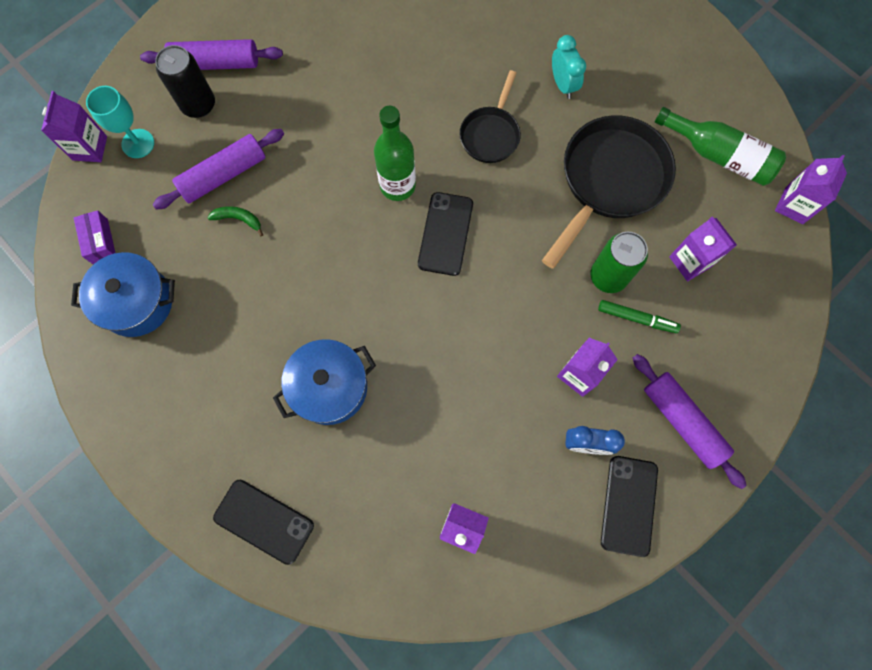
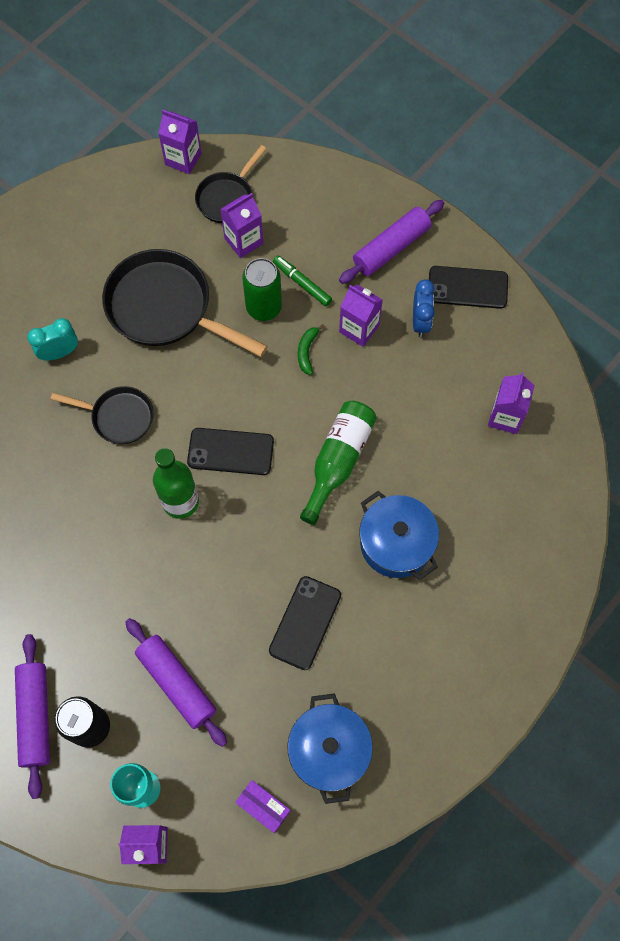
camera: 95 degrees left, 5 degrees down
(100, 241) = (263, 807): purple box -> purple box turned 60 degrees clockwise
(238, 219) = (228, 658): green banana -> green banana (307, 351)
(264, 521) = (528, 586): black phone -> black phone (305, 623)
(637, 318) = (302, 283): green marker -> green marker turned 60 degrees counterclockwise
(718, 155) = (134, 217): green bottle -> green bottle (338, 461)
(745, 247) = (227, 198): none -> black pan

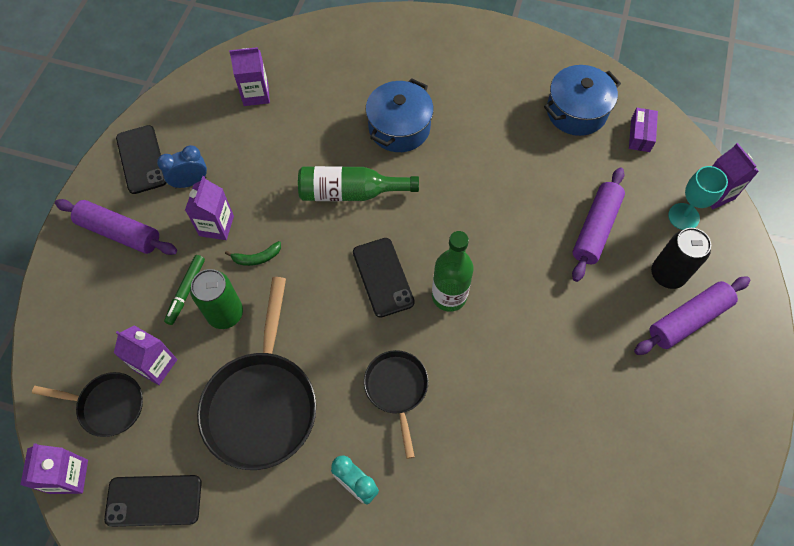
camera: 115 degrees left, 5 degrees down
(305, 623) = (496, 162): black phone -> black phone (154, 500)

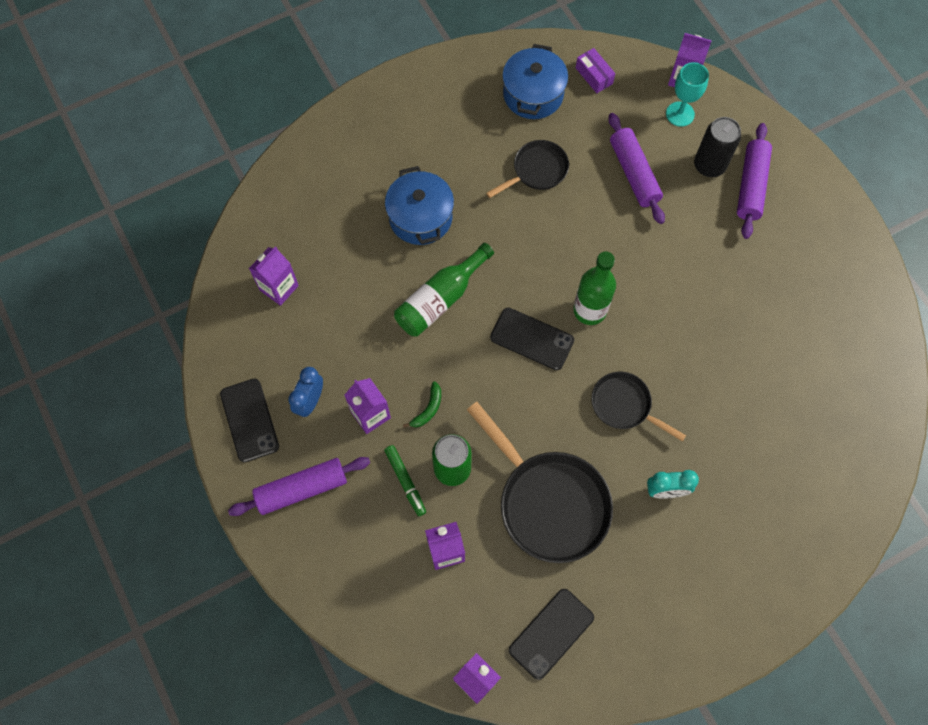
camera: 45 degrees left, 5 degrees up
(108, 405) = (445, 610): black pan -> black pan (537, 170)
(141, 159) = (249, 420): black phone -> black phone turned 45 degrees clockwise

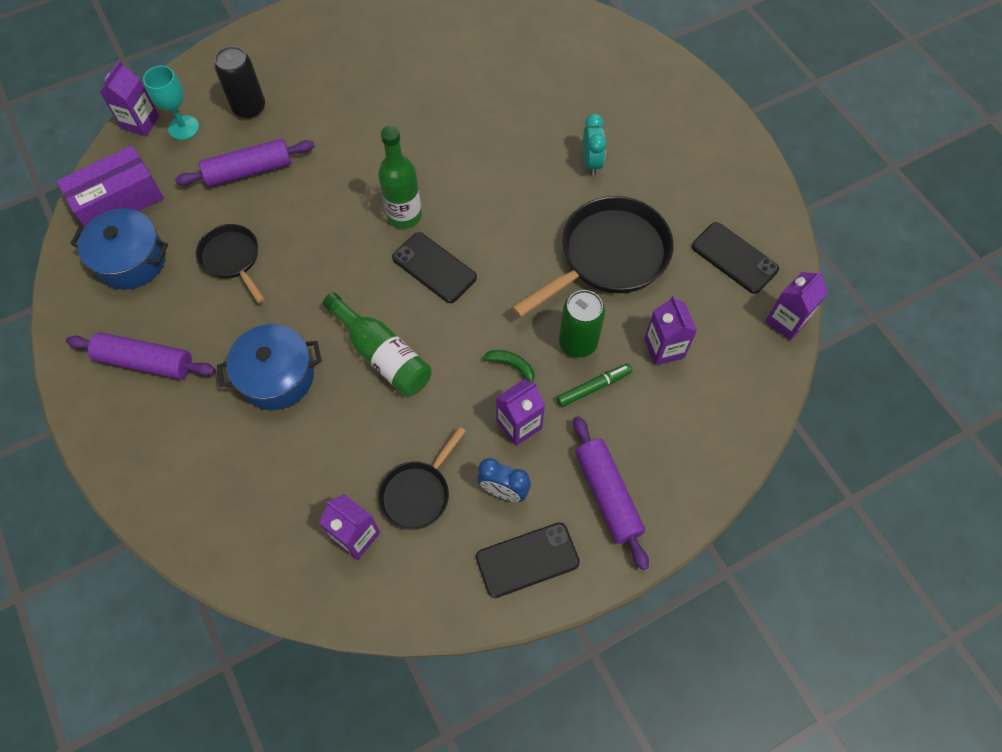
camera: 90 degrees left, 5 degrees down
(532, 339) = (434, 267): black phone -> black phone turned 75 degrees counterclockwise
(594, 76) = (119, 201): purple box -> purple box, size x1.92
(624, 405) = (507, 191): black pan -> black pan (418, 493)
(751, 186) = (277, 77): purple rolling pin -> purple rolling pin (145, 362)

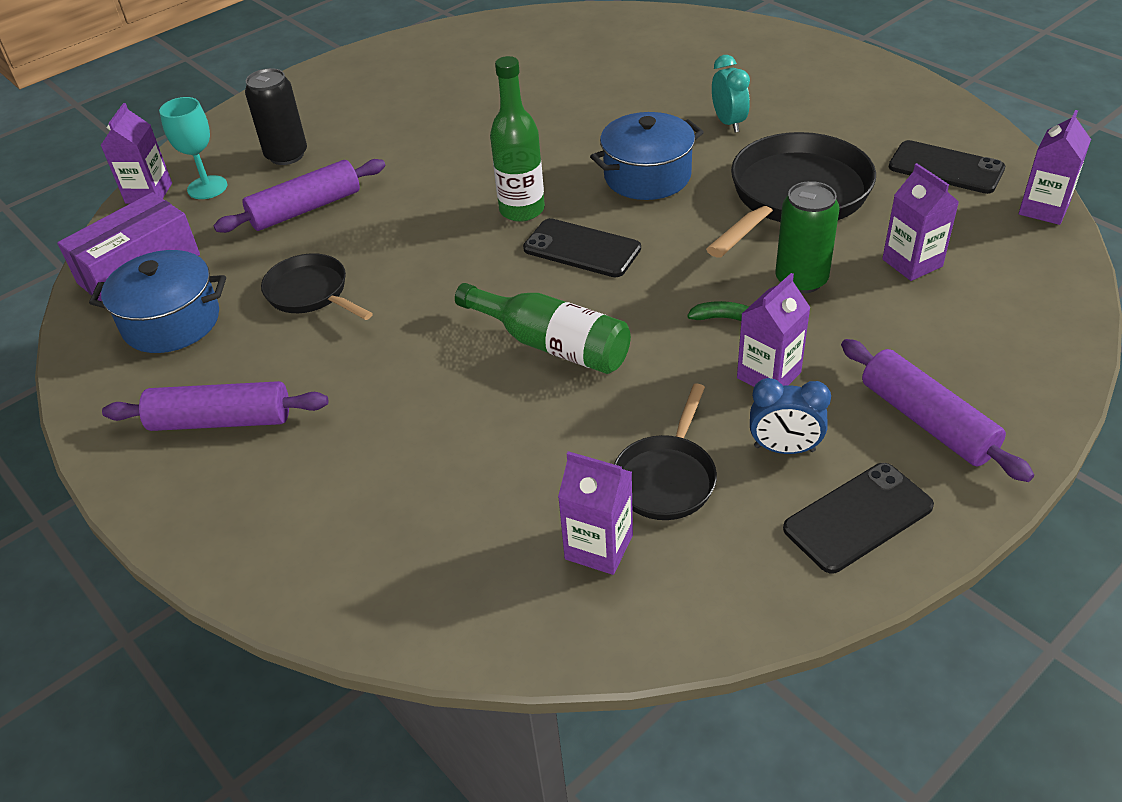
camera: 10 degrees left, 20 degrees down
(277, 377) = (415, 397): blue pot -> blue pot (647, 176)
(593, 387) = (845, 318): green marker -> none

